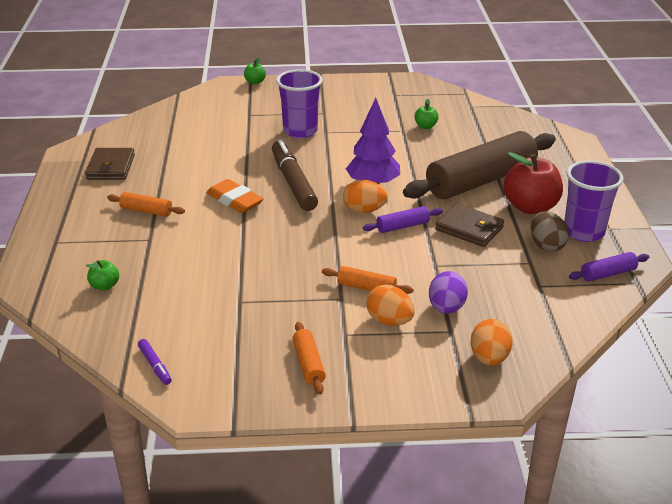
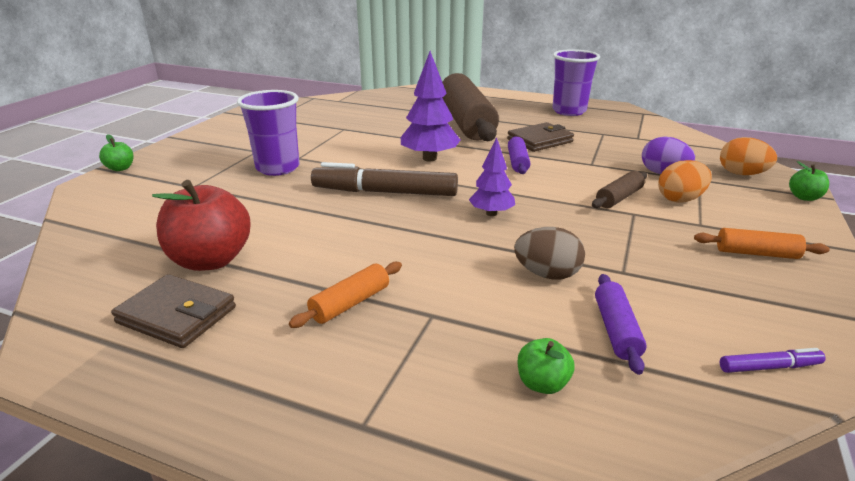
camera: 65 degrees left, 5 degrees down
(235, 200) = (389, 232): orange eraser -> none
(291, 233) = (491, 213): none -> purple tree
(364, 210) = (475, 171): orange egg -> none
(366, 288) = (619, 198): orange rolling pin -> brown rolling pin
(425, 126) = (350, 120): green apple -> green apple (804, 197)
(530, 207) = (521, 117): red apple -> red apple (211, 260)
(546, 245) = (581, 124): brown egg -> brown egg (547, 274)
(608, 274) = (629, 117): purple rolling pin -> purple rolling pin (616, 330)

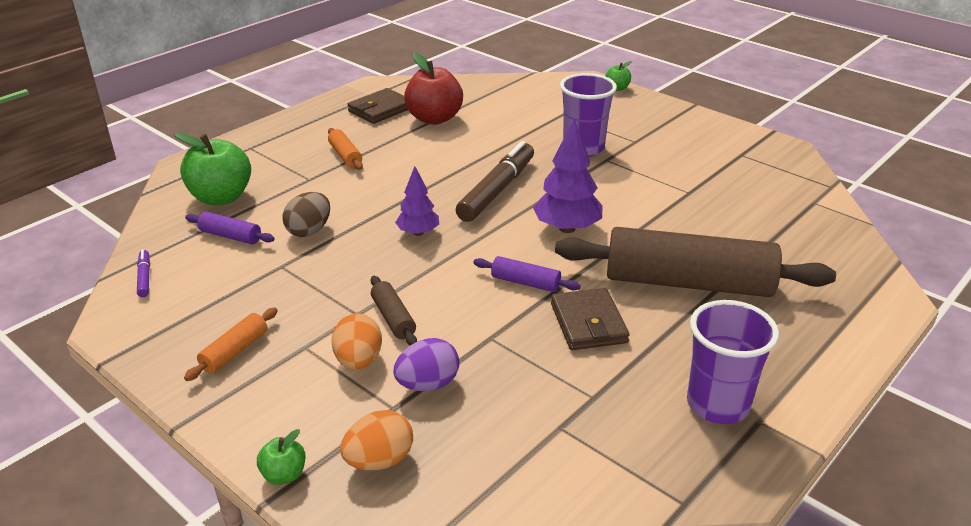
camera: 110 degrees right, 5 degrees up
(542, 383) = (221, 197): green apple -> green apple, size x2.10
(769, 367) = (144, 277): purple marker -> purple marker turned 150 degrees clockwise

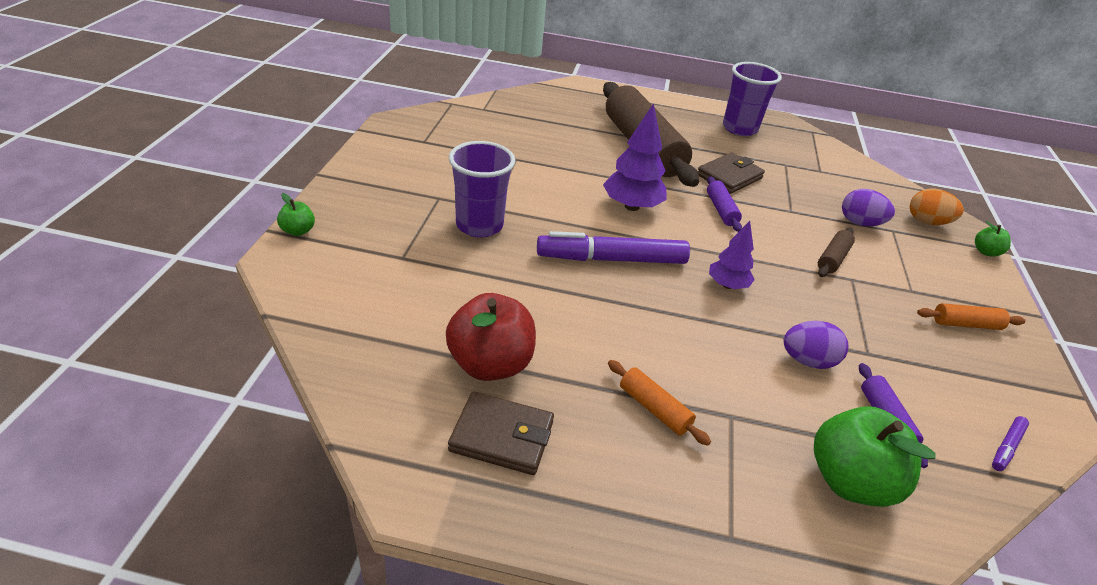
camera: 125 degrees left, 5 degrees up
(309, 231) = (807, 361): brown egg -> purple egg
(345, 156) = (654, 409): orange rolling pin -> orange rolling pin turned 75 degrees counterclockwise
(358, 361) = (885, 259): orange egg -> none
(497, 190) = (611, 259): brown marker -> purple marker

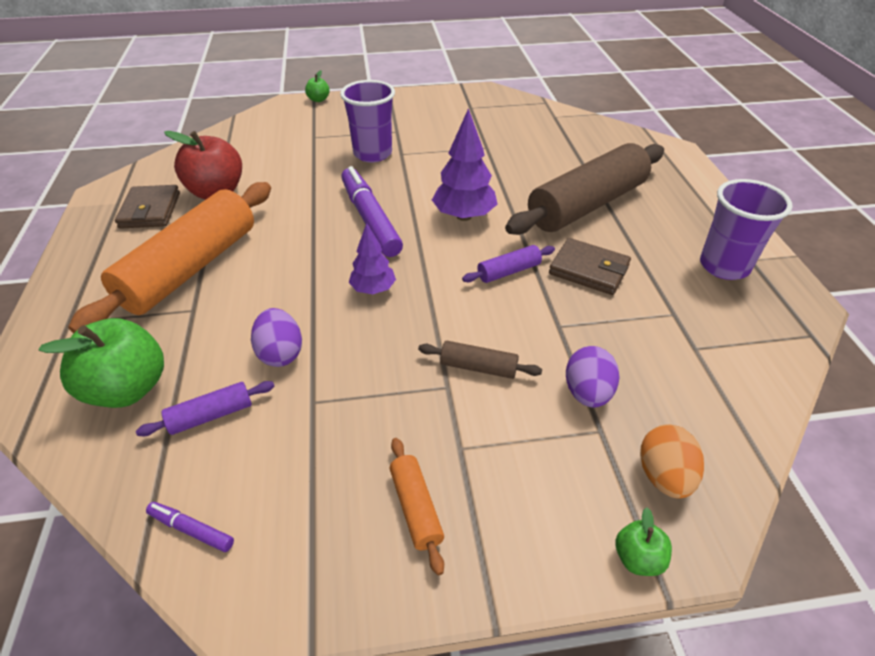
camera: 75 degrees right, 5 degrees up
(654, 409) = (191, 268): orange rolling pin -> orange rolling pin, size x2.41

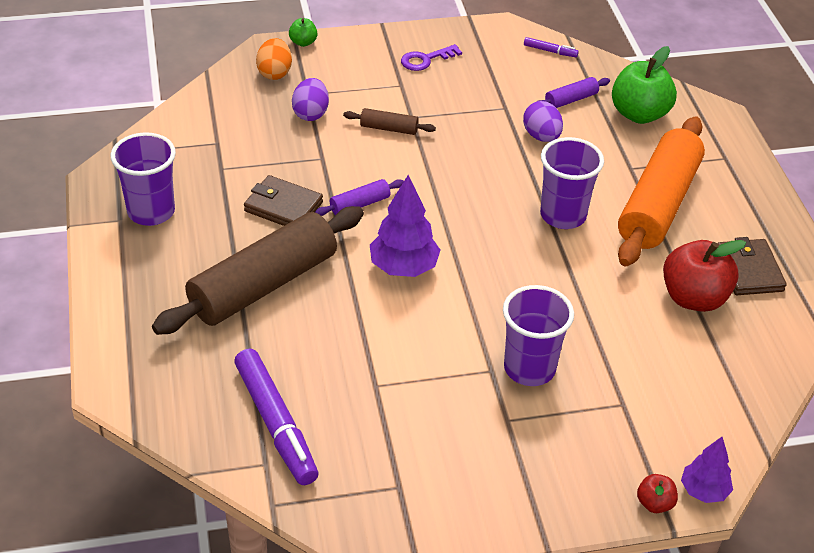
camera: 175 degrees right, 0 degrees up
(298, 258) = (563, 215): none -> purple cup
(318, 99) = (654, 503): green apple -> red apple
(370, 219) = (505, 262): purple marker -> purple marker (276, 423)
(373, 289) = (482, 186): purple tree -> purple tree (703, 491)
(416, 508) = (426, 59): orange rolling pin -> purple key

